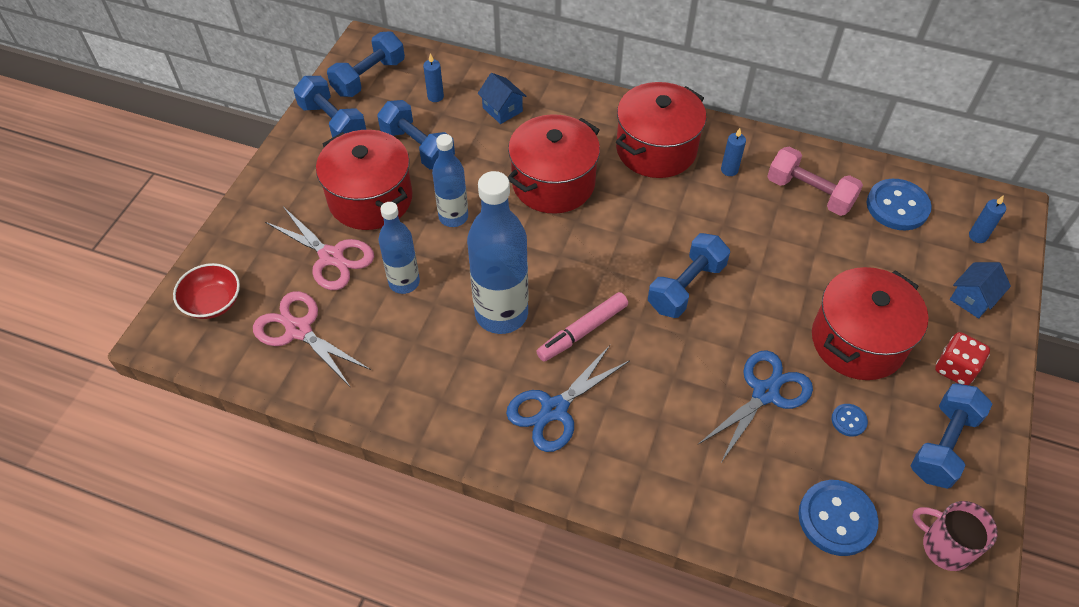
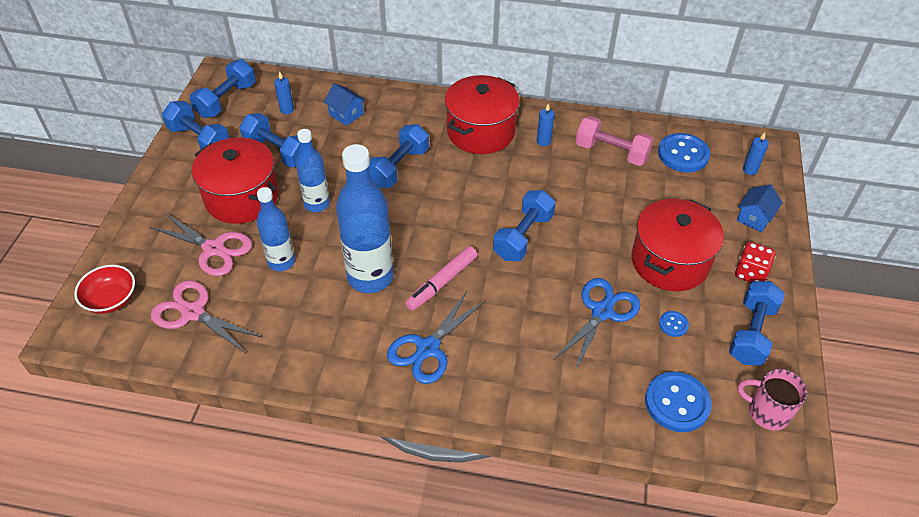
camera: 10 degrees left, 5 degrees down
(553, 183) = (398, 167): red pot -> blue dumbbell

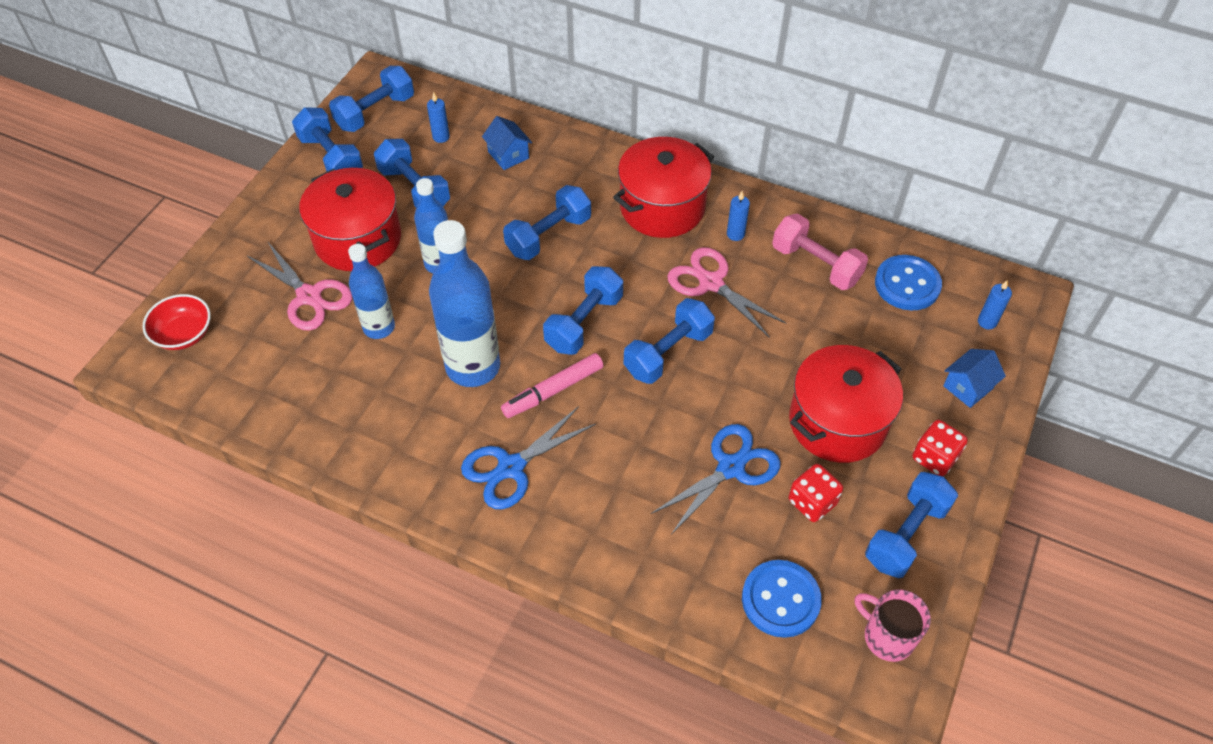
camera: 15 degrees right, 5 degrees up
(193, 313) = (265, 368): pink scissors -> pink scissors (711, 283)
(449, 226) = (584, 322): none -> blue dumbbell
(673, 324) = (812, 502): blue button -> red dice

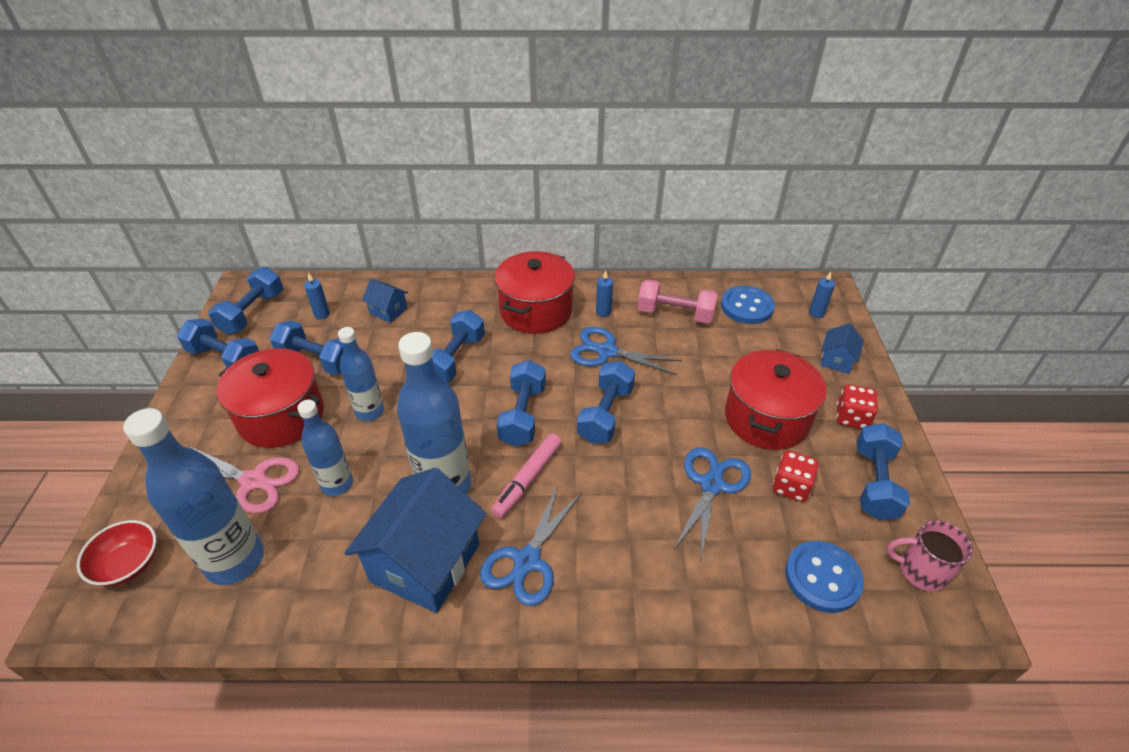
camera: 25 degrees left, 10 degrees down
(267, 365) = (235, 560): none -> blue bottle
(421, 432) = (425, 563): none -> blue house
(711, 283) = (607, 352): pink scissors -> blue scissors

